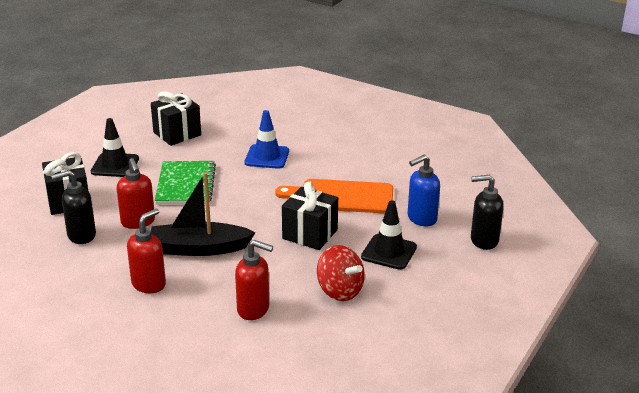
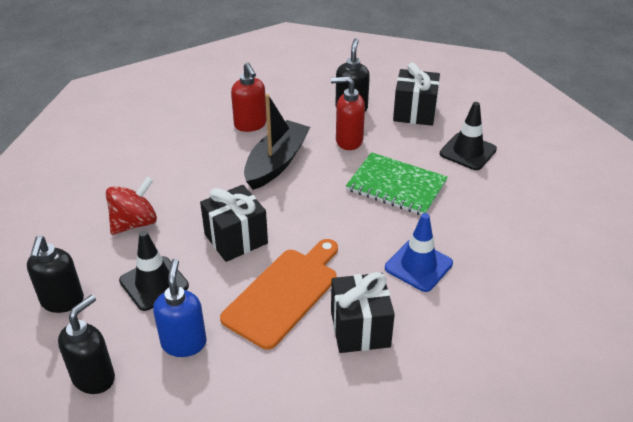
camera: 120 degrees right, 10 degrees up
(177, 134) = (519, 211): black gift -> black gift (360, 329)
(254, 309) = (164, 166): red soap dispenser -> none
(340, 291) = (134, 223): red spinning top -> red spinning top turned 150 degrees clockwise
(448, 285) = (62, 301): none -> black soap dispenser

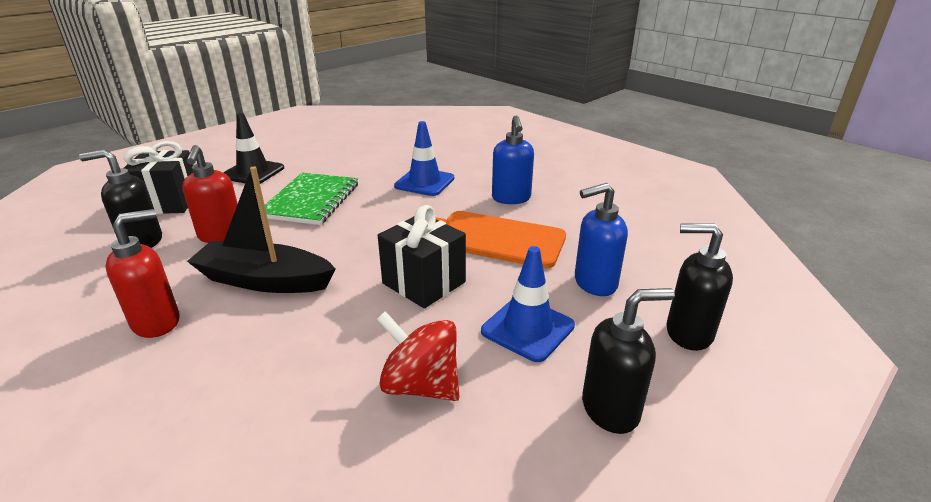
camera: 105 degrees left, 10 degrees down
(154, 283) = (527, 328): black traffic cone -> blue traffic cone
(360, 329) = (511, 198): black gift -> blue soap dispenser

